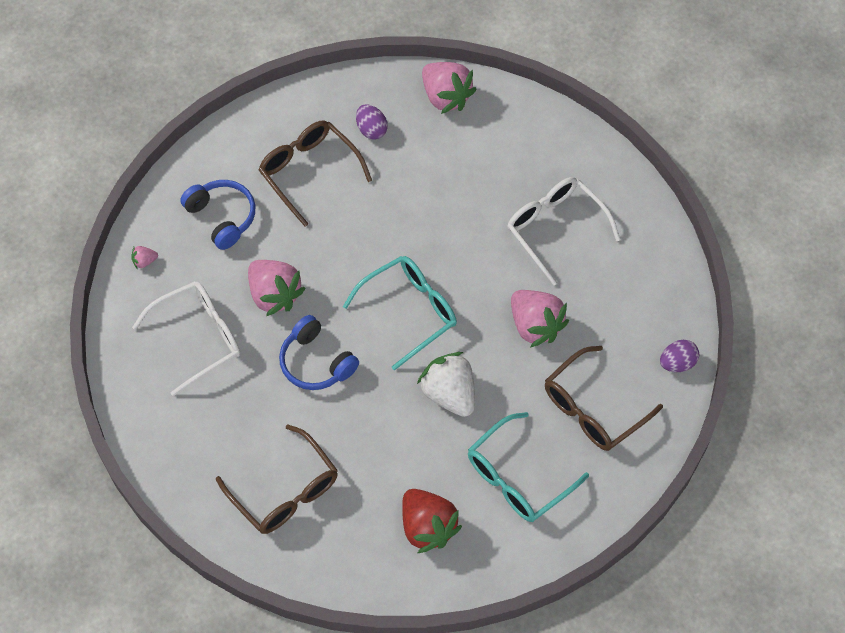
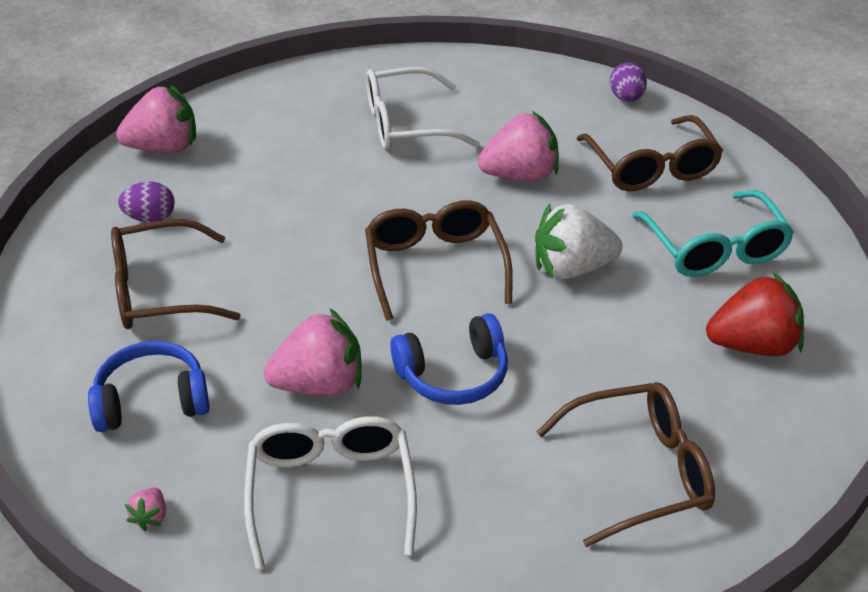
camera: 65 degrees left, 20 degrees down
(409, 312) = (435, 267): turquoise glasses -> brown glasses

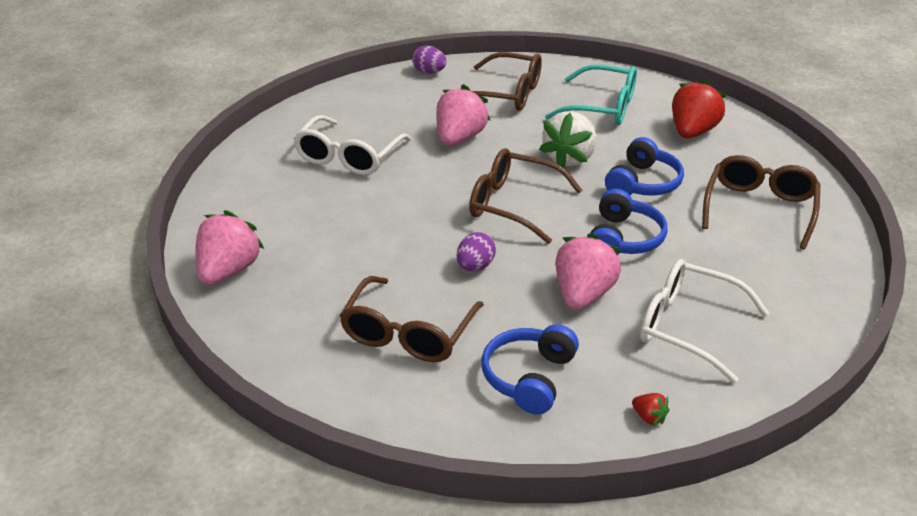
camera: 55 degrees left, 5 degrees down
(150, 218) = (312, 308): purple egg -> purple egg (475, 267)
(150, 517) = (649, 417): pink strawberry -> red strawberry
(585, 346) = (643, 183): none -> blue headphones

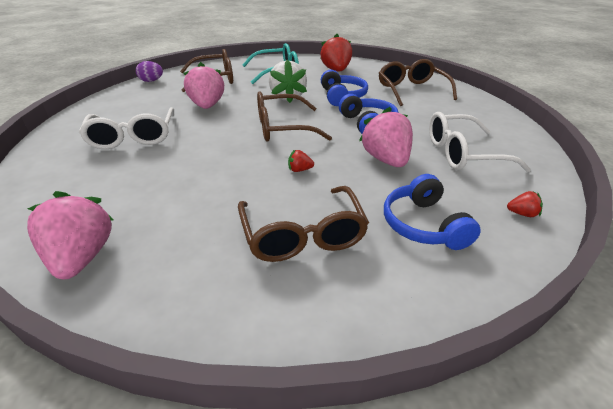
camera: 35 degrees left, 0 degrees up
(475, 267) = (299, 170): purple egg -> red strawberry

